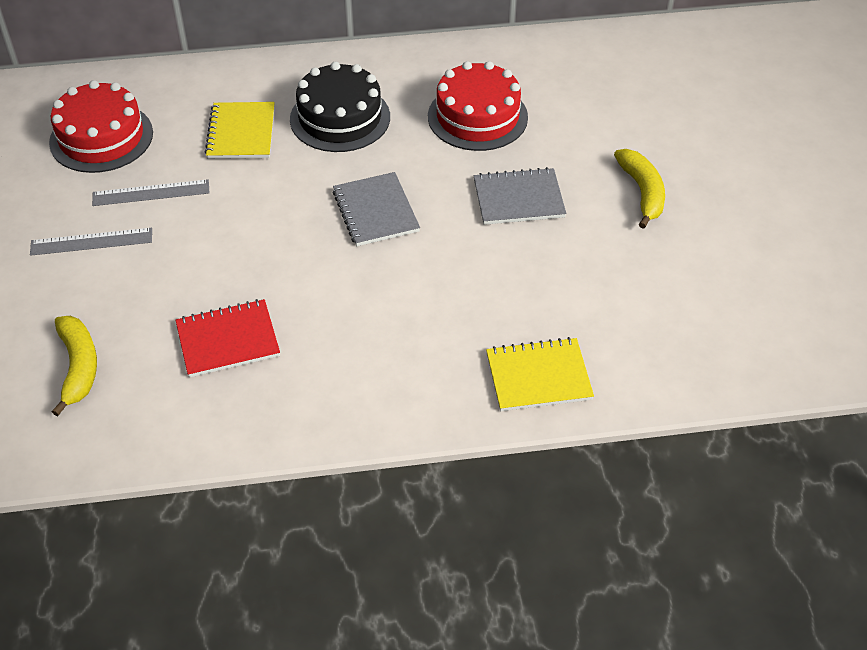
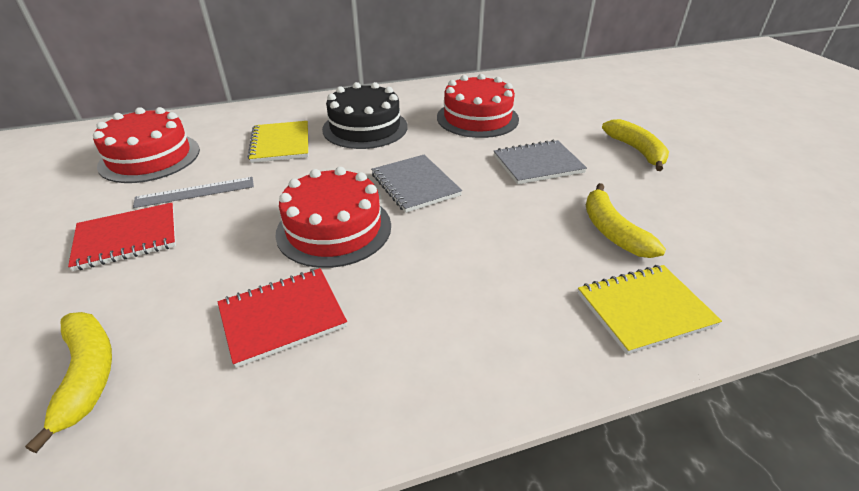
camera: 10 degrees left, 10 degrees down
(91, 242) = (127, 238): grey ruler -> red notebook
(283, 256) = (334, 229): none -> red cake
(554, 294) = (612, 231): none -> yellow banana

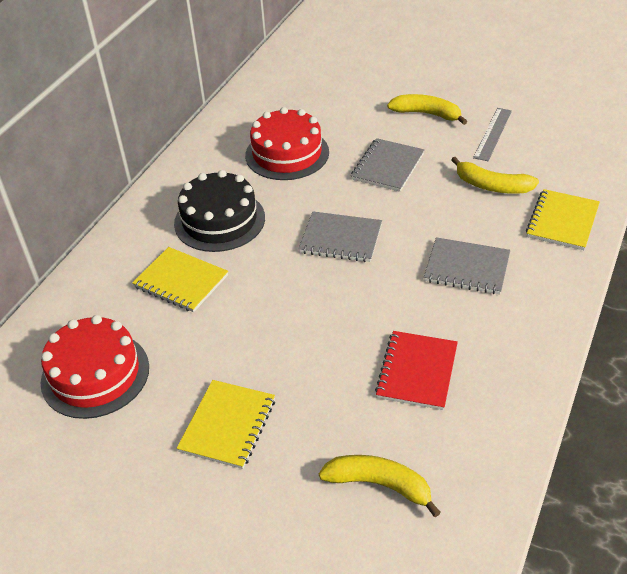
camera: 45 degrees left, 5 degrees up
(127, 238) = (228, 425): red notebook -> yellow notebook
(195, 192) = (201, 363): grey ruler -> grey ruler (493, 134)
(334, 229) = (348, 306): red cake -> none
(473, 274) = (467, 268): none -> grey notebook

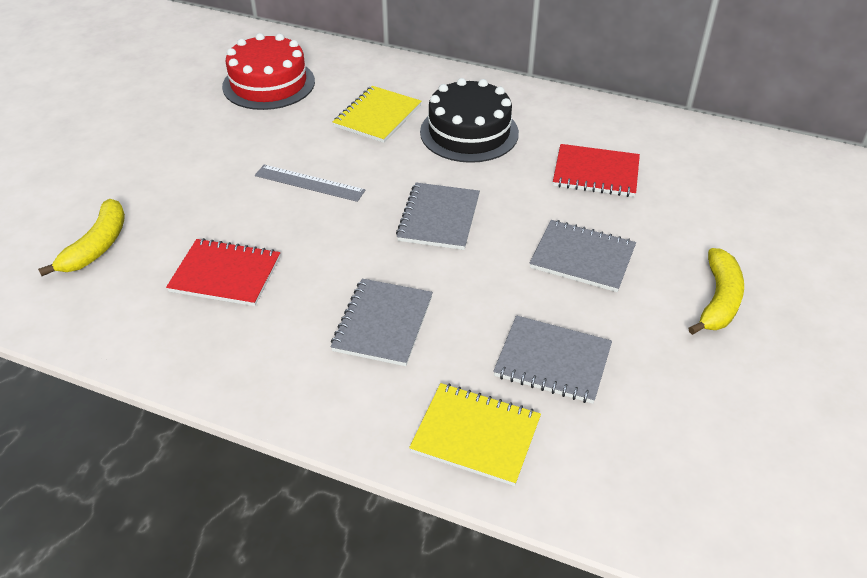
camera: 85 degrees right, 0 degrees up
(228, 425) = (193, 155): yellow notebook -> none
(287, 154) = (596, 173): red cake -> red notebook
(492, 186) = (552, 361): yellow banana -> grey notebook
(493, 134) = (684, 373): grey ruler -> grey ruler (309, 183)

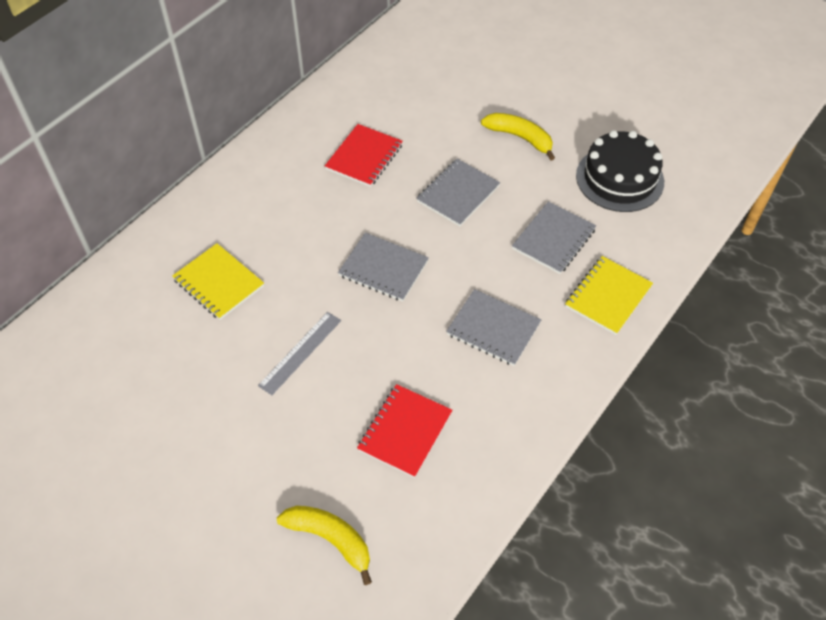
camera: 75 degrees left, 10 degrees up
(268, 84) = (114, 365): red cake -> none
(469, 132) = (275, 222): black cake -> black cake (619, 178)

